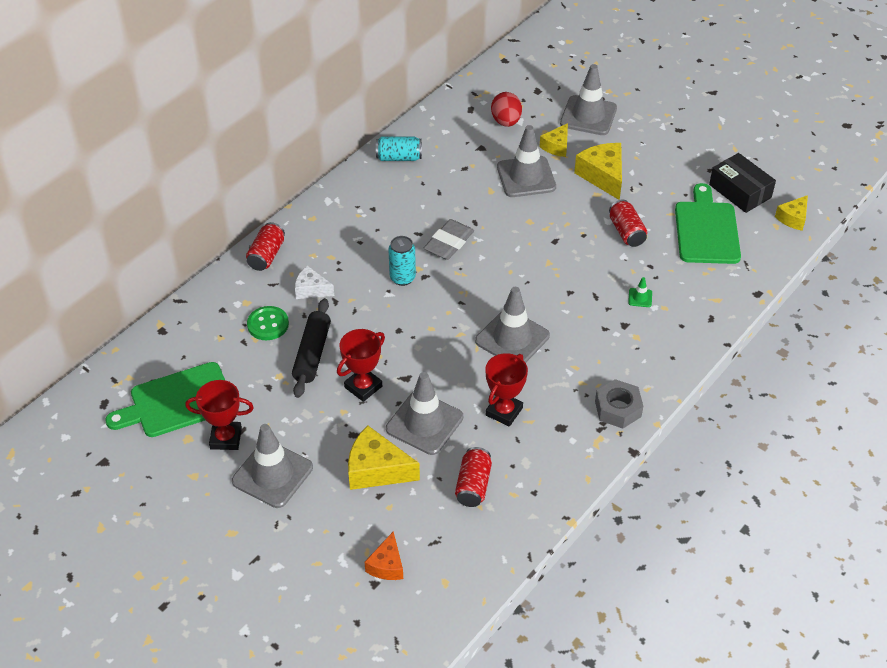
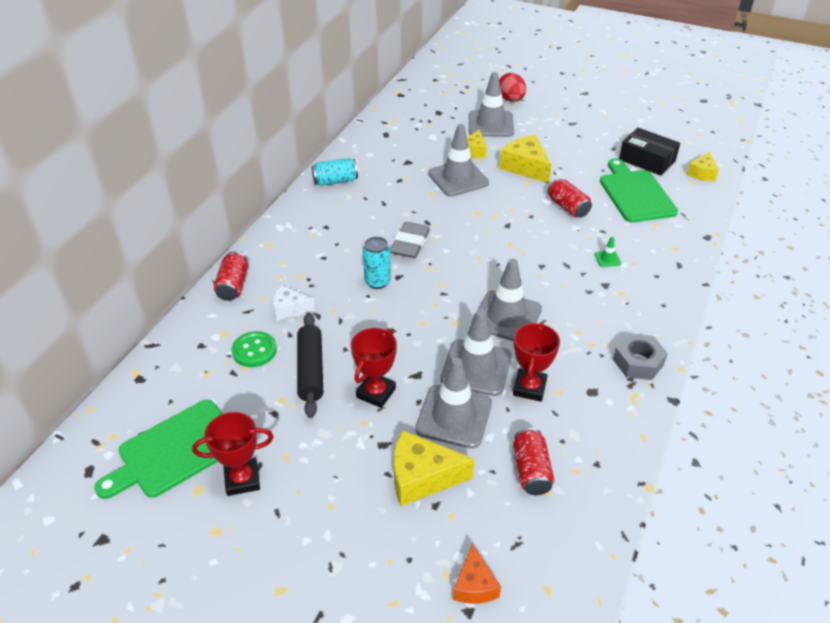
camera: 15 degrees left, 5 degrees down
(272, 474) = (308, 509): grey traffic cone -> grey traffic cone (476, 368)
(506, 121) = (421, 139): red egg -> red egg (511, 99)

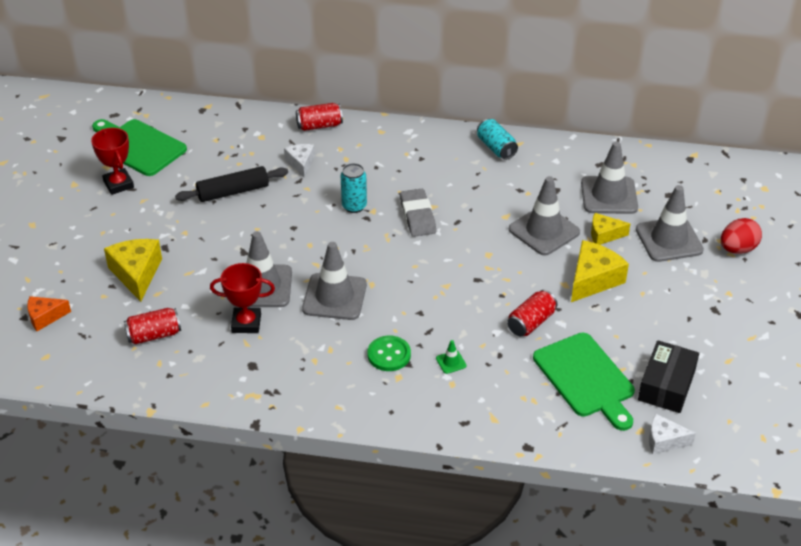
camera: 75 degrees right, 0 degrees up
(254, 350) = (246, 157): green button -> green button (389, 355)
(376, 393) = (217, 232): red trophy -> none
(410, 244) = (417, 216): grey eraser -> grey eraser turned 75 degrees clockwise
(454, 416) = (202, 281): grey traffic cone -> grey traffic cone (609, 195)
(635, 194) = (586, 378): green cutting board -> green cutting board turned 90 degrees clockwise
(638, 362) = (299, 395): grey nut -> none
(702, 173) = (664, 441): yellow cheese -> white cheese

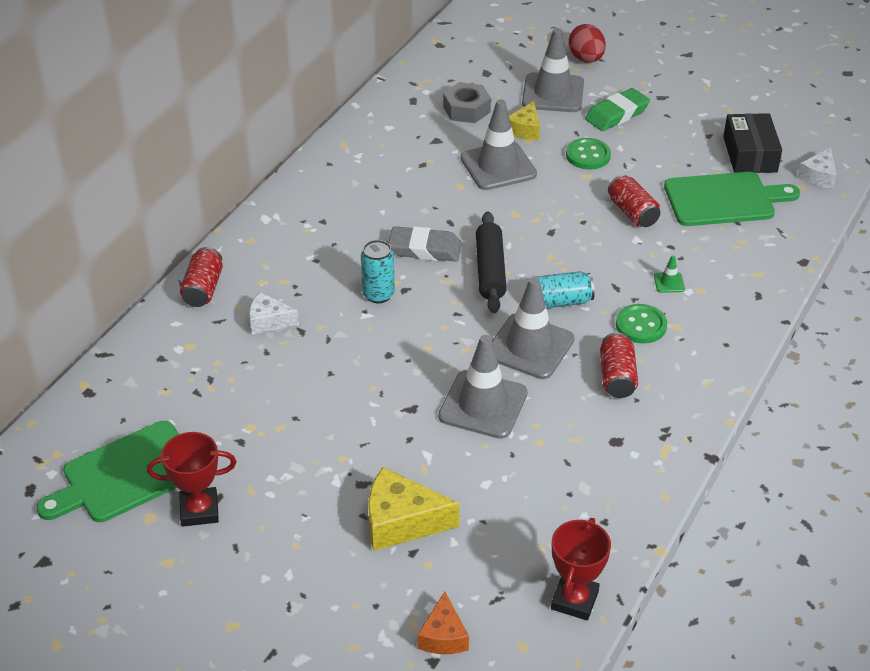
camera: 70 degrees left, 0 degrees up
(154, 335) = (527, 523): red can -> red can (617, 377)
(233, 191) = (287, 395): black rolling pin -> black rolling pin (490, 270)
(246, 323) = (542, 432): red trophy -> red trophy (574, 600)
(496, 148) = (340, 161): turquoise can -> turquoise can (560, 301)
(593, 279) = (588, 155): yellow cheese -> green button
(609, 195) = (466, 109): grey traffic cone -> grey nut
(666, 285) = (617, 114): none -> green eraser
(666, 385) = (750, 154): black box -> black box turned 45 degrees clockwise

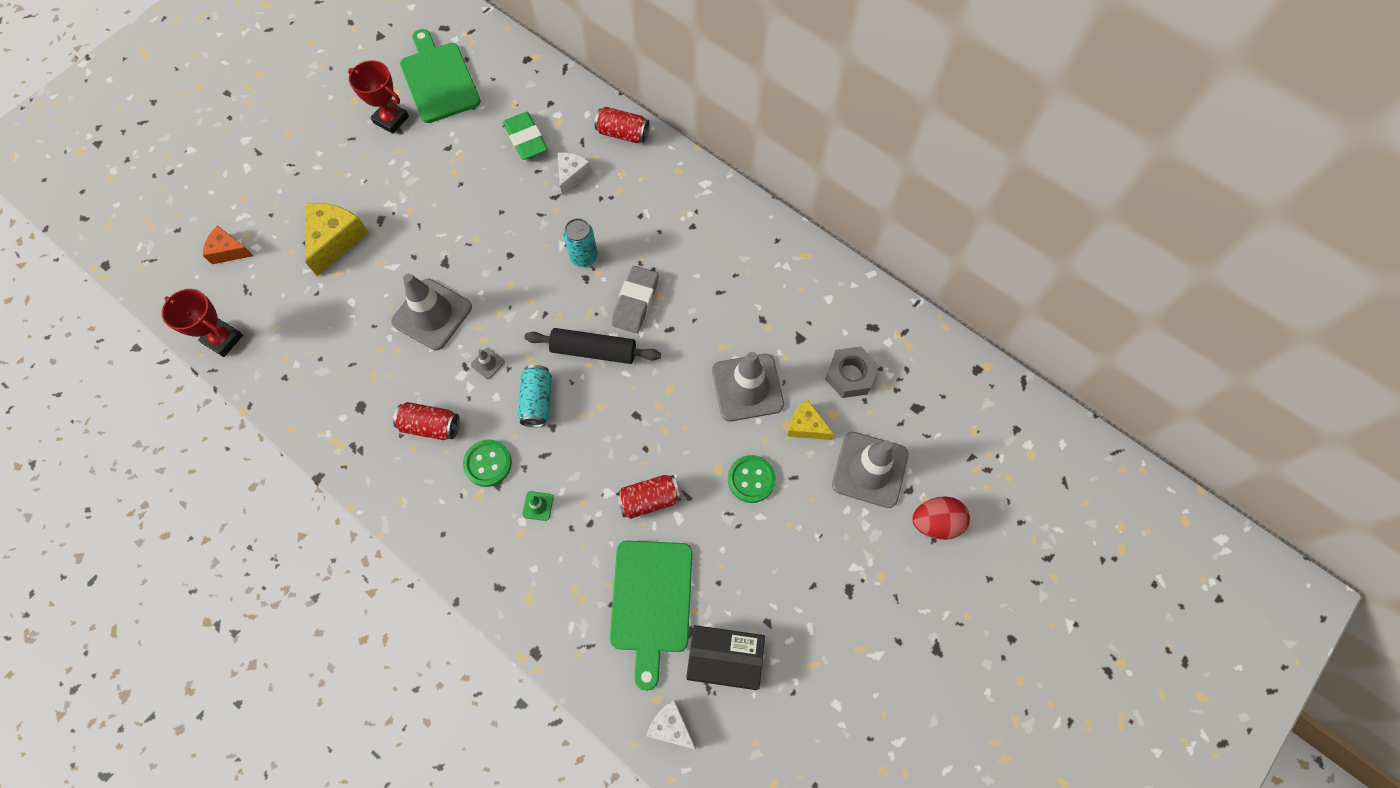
camera: 100 degrees right, 25 degrees up
(199, 510) = (391, 119): red trophy -> red trophy turned 60 degrees counterclockwise
(530, 347) = (487, 363): grey traffic cone -> grey traffic cone, size x0.41
(617, 114) = (821, 529): green eraser -> green eraser (526, 139)

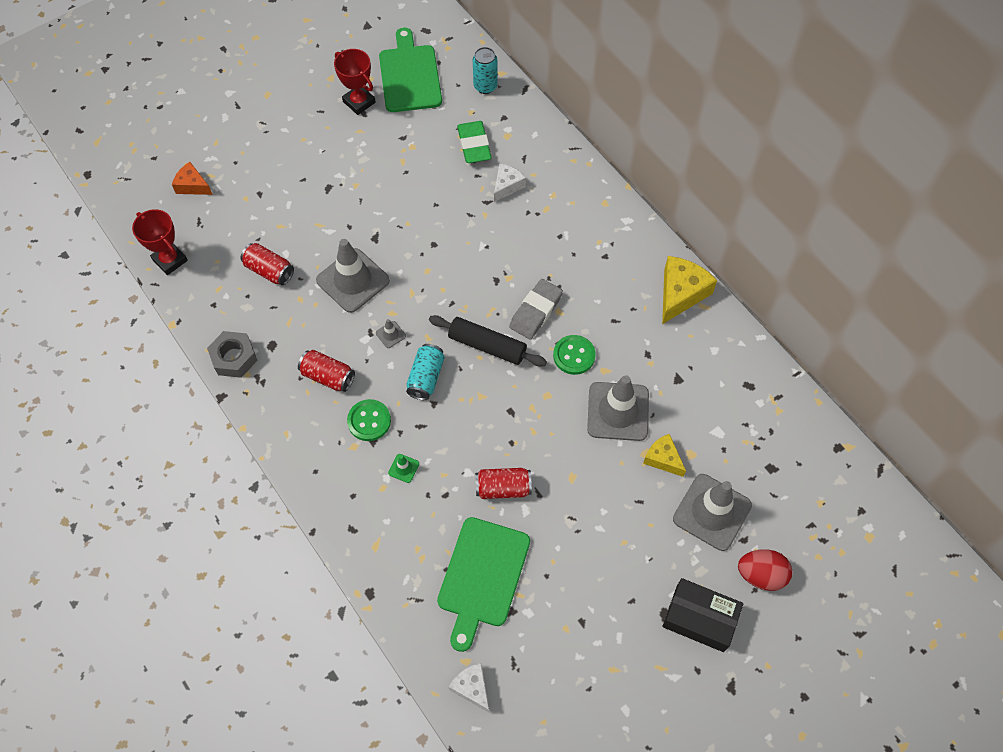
camera: 15 degrees right, 5 degrees down
(335, 240) = (285, 196): yellow cheese -> yellow cheese (681, 293)
(584, 257) = (499, 261): turquoise can -> turquoise can (485, 86)
(623, 133) = (563, 159): red can -> red can (269, 270)
(725, 659) = (535, 643): black box -> black box (700, 618)
(751, 479) = (600, 493): green button -> green button (574, 355)
(850, 375) = (716, 423): grey nut -> grey nut (234, 358)

